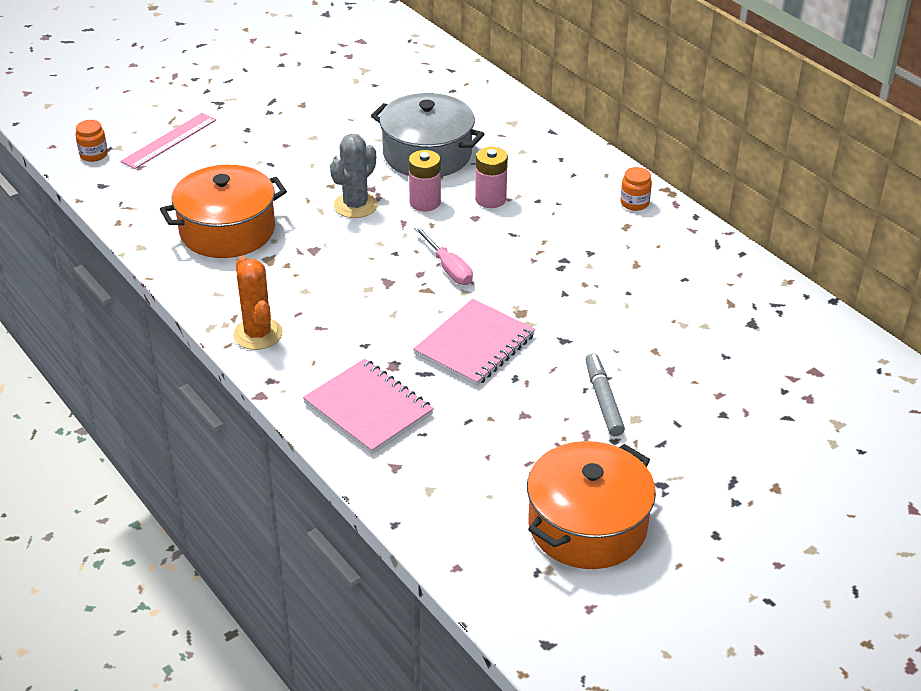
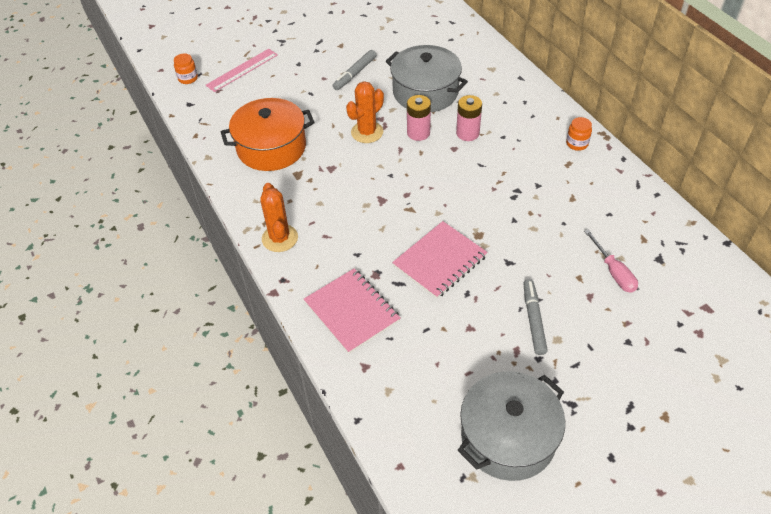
camera: 10 degrees right, 10 degrees up
(327, 137) = (355, 74): none -> grey marker
(355, 205) = (367, 132): grey cactus -> orange cactus
(448, 268) = (428, 191): pink screwdriver -> pink screwdriver (613, 272)
(587, 525) = (508, 437): orange pot -> grey pot

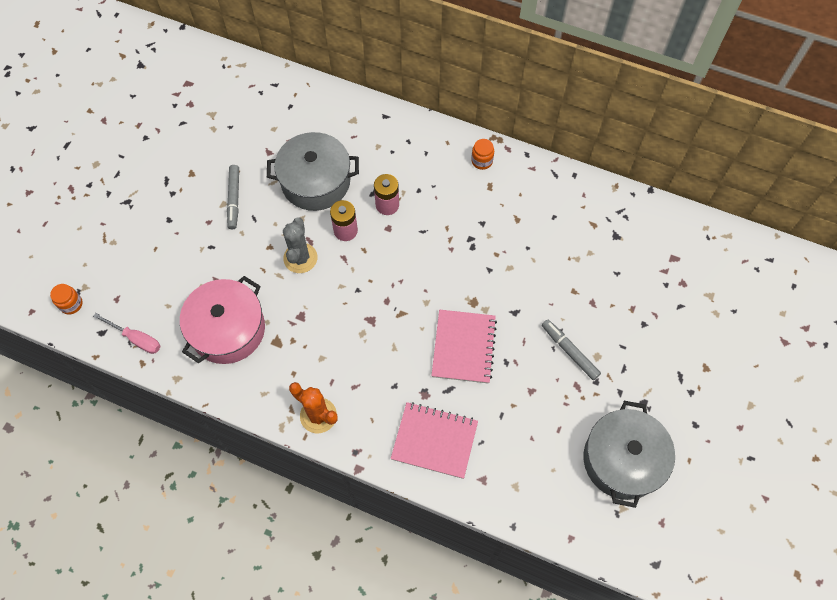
camera: 40 degrees left, 15 degrees up
(242, 70) = (119, 261): pink ruler -> none
(271, 147) = (228, 329): orange pot -> pink pot
(367, 132) = (300, 258): orange cactus -> grey cactus
(613, 272) = (593, 269): pink screwdriver -> pink screwdriver (136, 339)

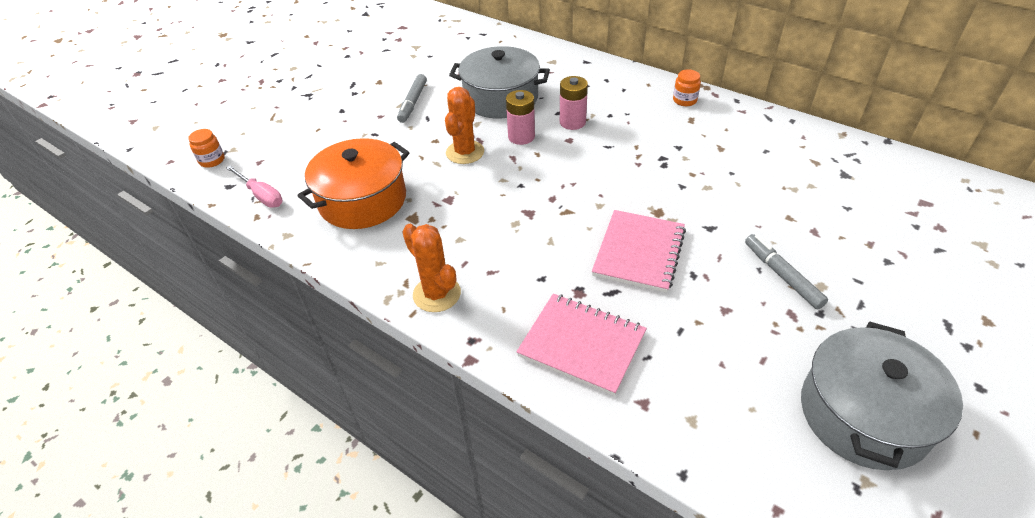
camera: 15 degrees right, 20 degrees down
(228, 329) = (362, 200): pink pot -> orange pot
(300, 258) = (465, 152): grey cactus -> orange cactus

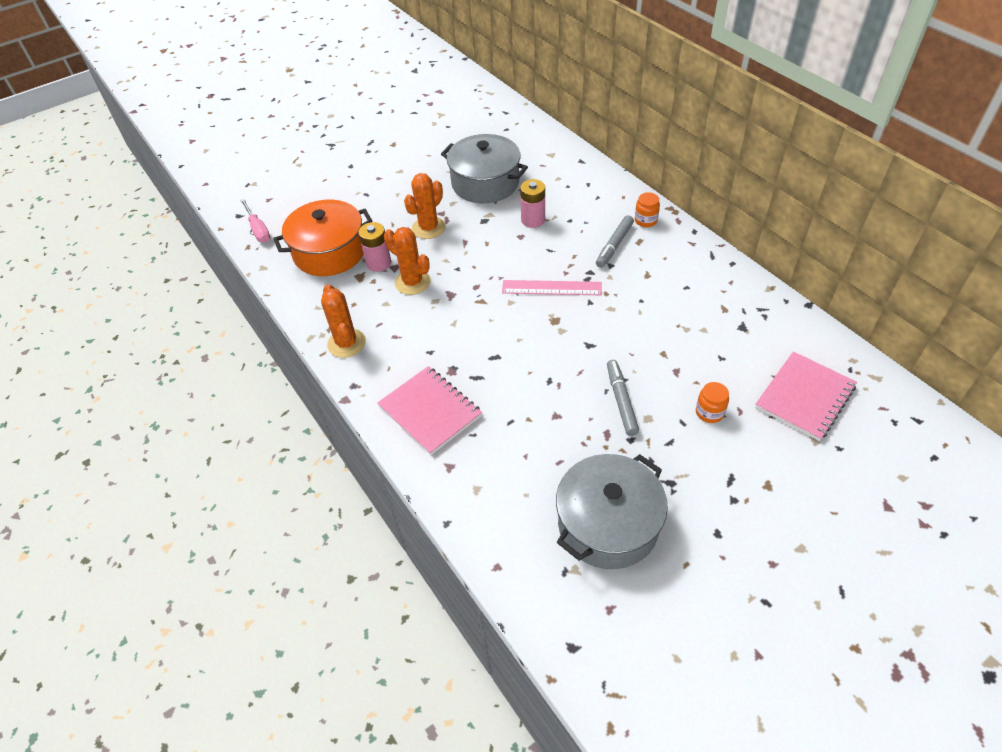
camera: 20 degrees right, 5 degrees up
(212, 160) = (235, 190): orange jar -> orange jar (709, 412)
(413, 103) = (410, 171): grey marker -> grey marker (614, 245)
(478, 210) = (412, 282): none -> orange cactus
(521, 137) = (482, 224): pink battery -> pink battery (379, 263)
(634, 181) = (551, 288): none -> pink ruler
(639, 252) = (517, 351): pink notebook -> pink notebook (804, 397)

